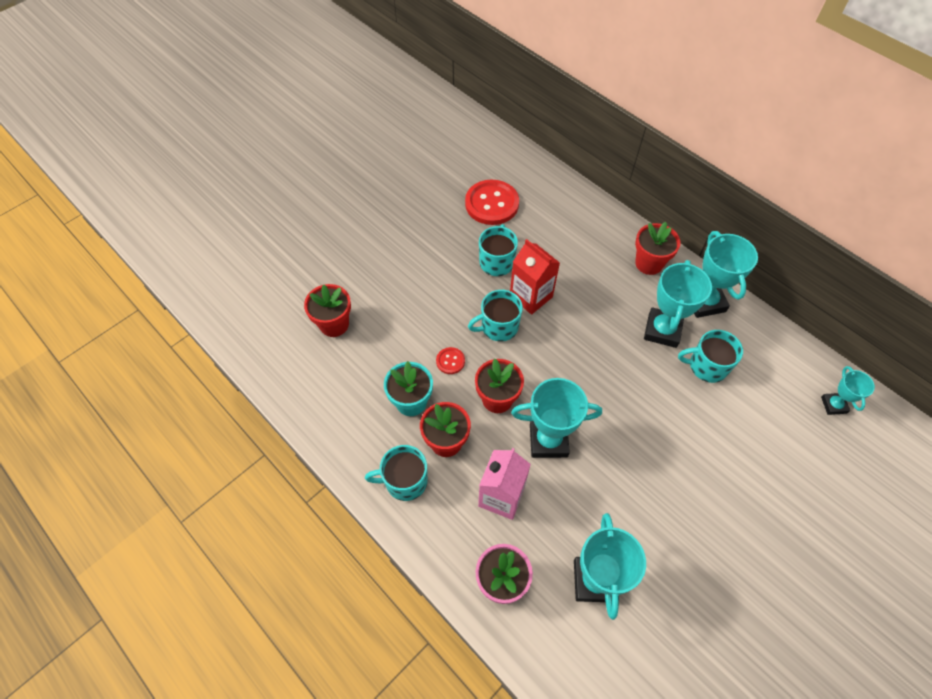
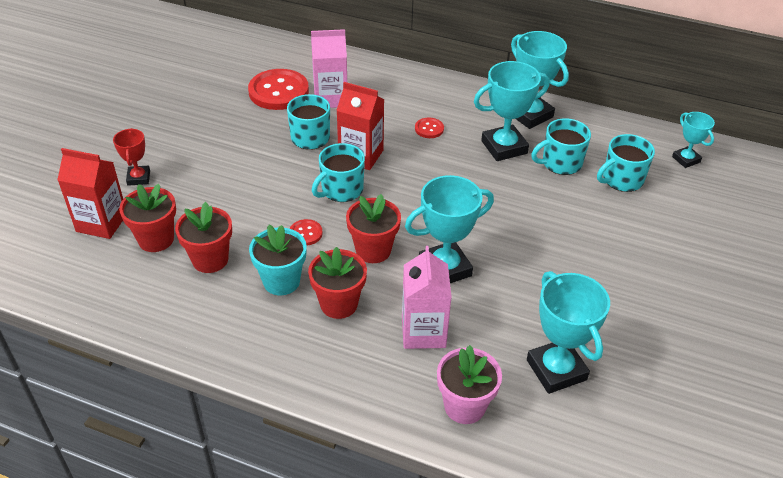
camera: 25 degrees left, 15 degrees down
(301, 293) = (102, 223): none -> red carton
(345, 258) = (138, 178): none -> red trophy
(405, 481) = (312, 354): turquoise mug -> turquoise mug (621, 180)
(532, 225) = (330, 98): none -> pink carton
(603, 287) = (429, 129): none -> red button
(649, 263) = (461, 99): red flower pot -> red flower pot (210, 259)
(662, 330) = (504, 147): turquoise trophy -> turquoise trophy turned 75 degrees clockwise

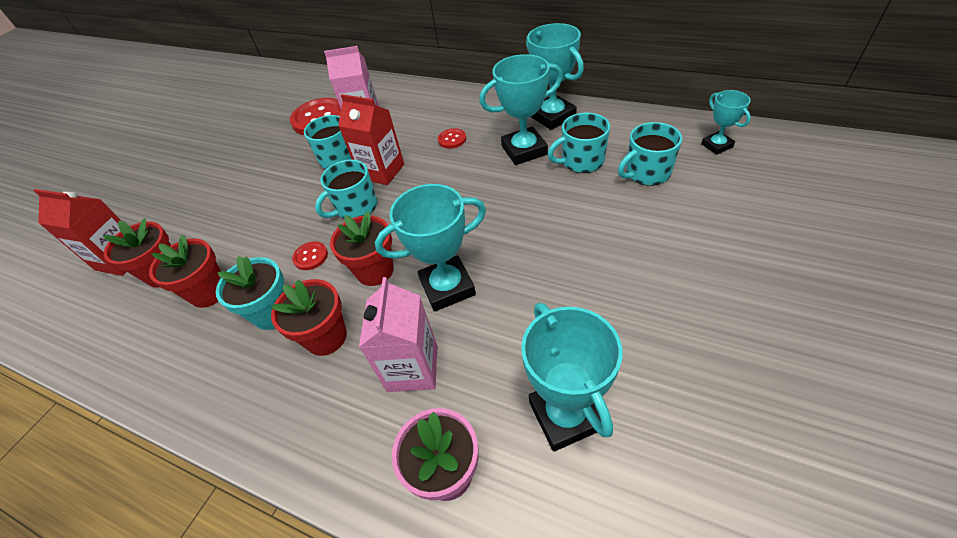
camera: 10 degrees right, 5 degrees up
(138, 178) = (171, 211): red trophy -> none

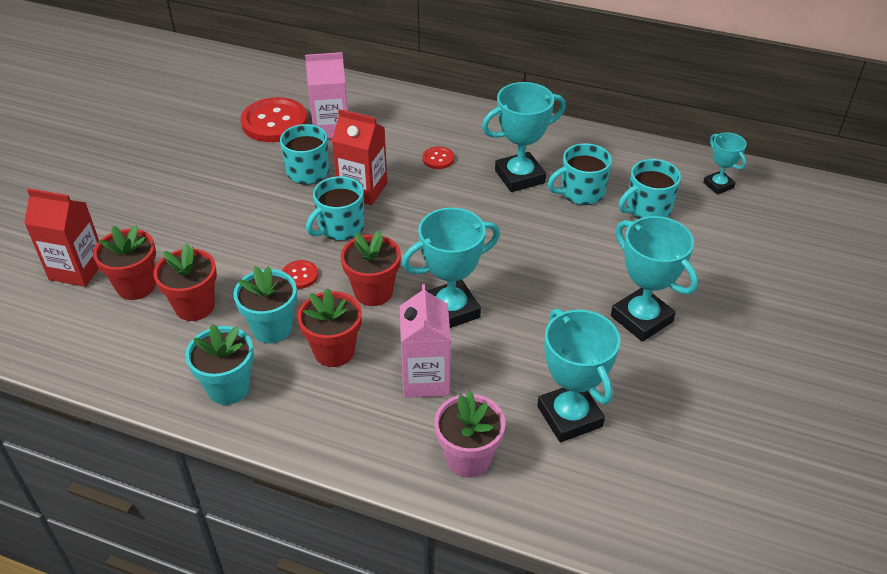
camera: 10 degrees left, 5 degrees down
(216, 382) = (228, 387): none -> turquoise flower pot
(552, 116) = (549, 141): turquoise trophy -> turquoise trophy (641, 319)

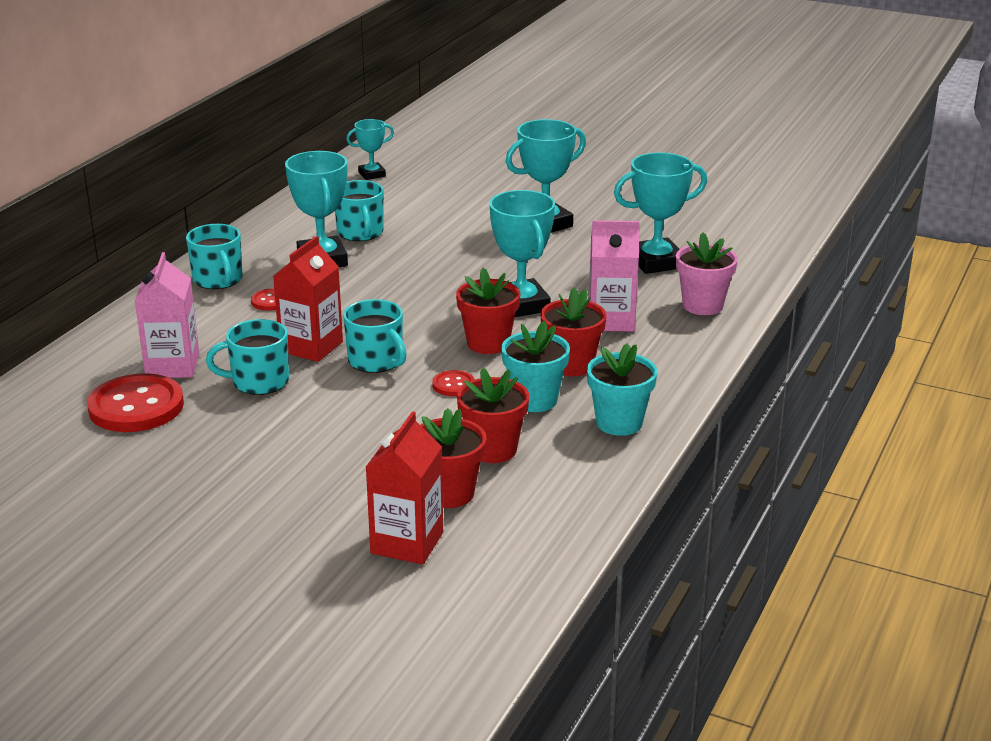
camera: 85 degrees left, 15 degrees down
(647, 209) = (396, 206): turquoise mug -> turquoise mug (218, 280)

